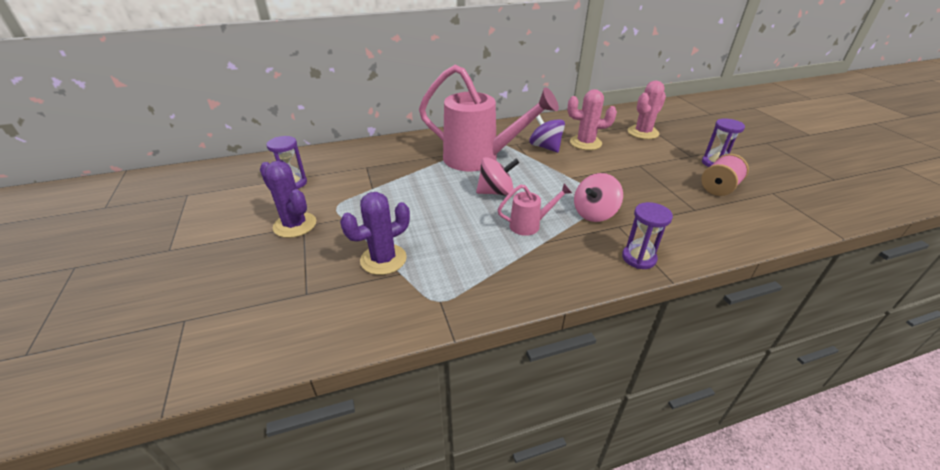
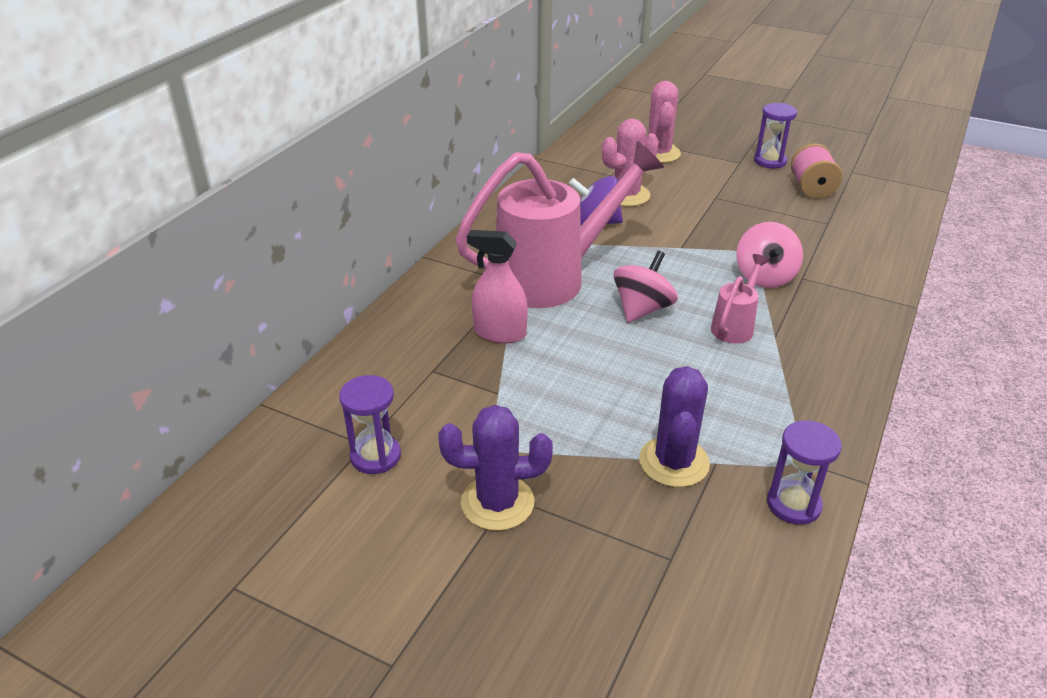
camera: 45 degrees left, 0 degrees up
(416, 168) = (499, 333): none -> pink spray bottle
(638, 258) = (863, 300): purple hourglass -> purple hourglass (793, 504)

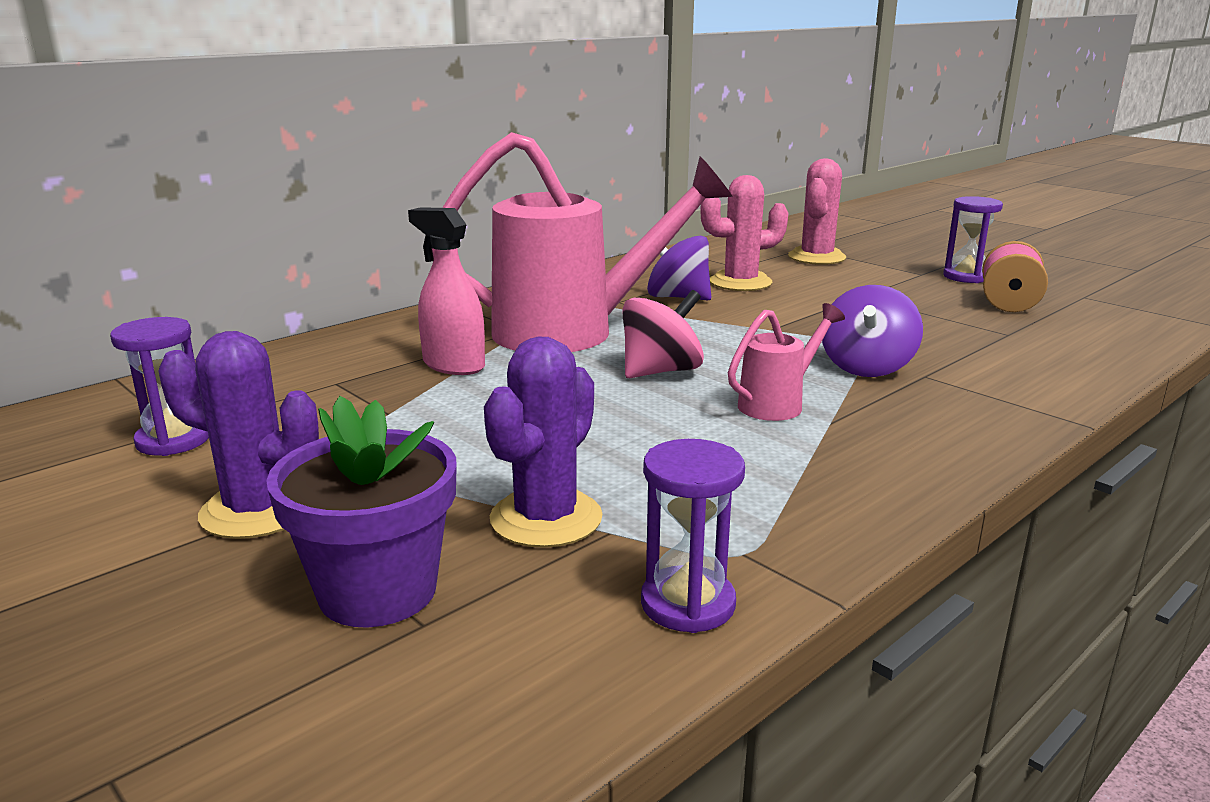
camera: 20 degrees right, 15 degrees down
(627, 544) = (377, 591): none -> purple flower pot
(764, 277) = (866, 367): pink spinning top -> purple spinning top

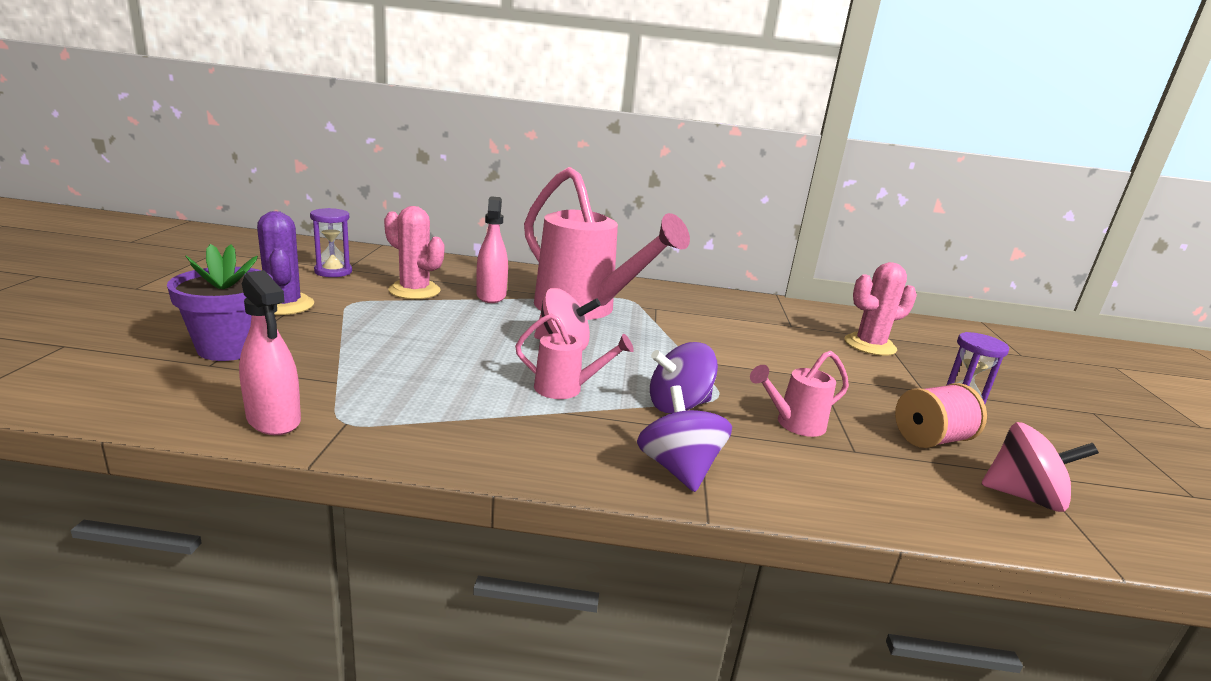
camera: 45 degrees right, 0 degrees up
(546, 518) = (335, 363): purple cactus -> none
(677, 297) = (693, 321): purple spinning top -> purple spinning top (678, 469)
(688, 604) = (274, 420): purple hourglass -> pink spray bottle
(740, 282) = (760, 332): pink cactus -> pink cactus (414, 291)
(945, 337) = (794, 424): none -> pink watering can
(1114, 311) = (1024, 496): none -> pink spinning top

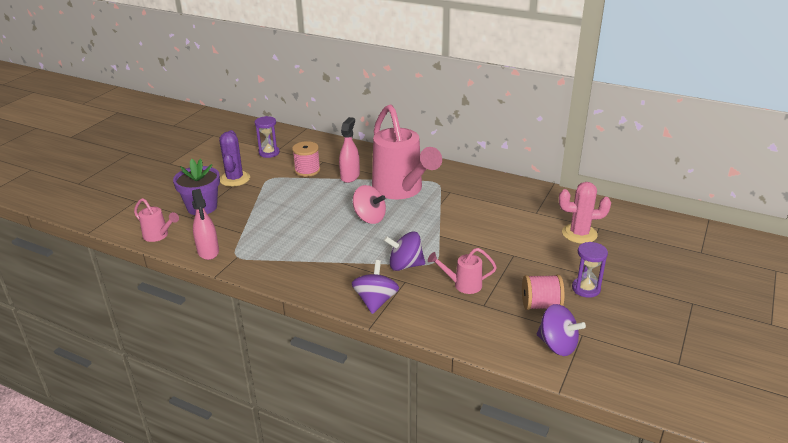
camera: 25 degrees right, 10 degrees up
(414, 291) = (307, 170): pink cactus -> pink spool
(566, 389) = (351, 248): pink watering can -> pink watering can (158, 236)
(1024, 496) = (557, 345): pink spinning top -> purple spinning top

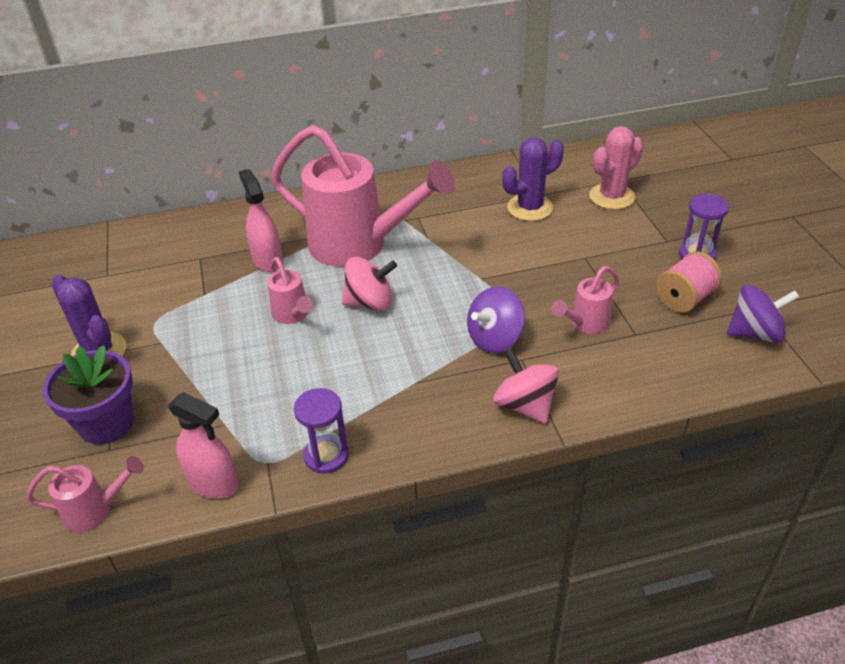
camera: 40 degrees left, 10 degrees up
(269, 153) = (99, 285): purple hourglass -> purple hourglass (326, 456)
(307, 170) = (195, 282): pink spool -> none
(328, 205) = (293, 315): none -> pink watering can
(375, 301) = (525, 405): purple spinning top -> pink spinning top
(519, 216) = (530, 208): none -> purple cactus

